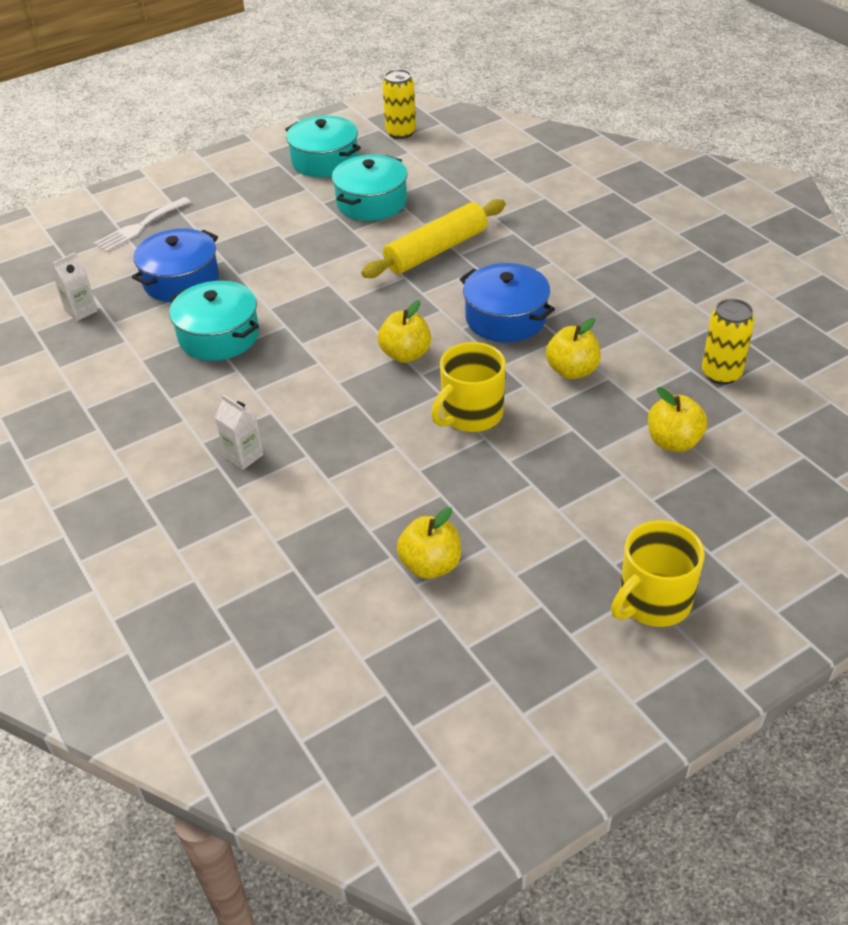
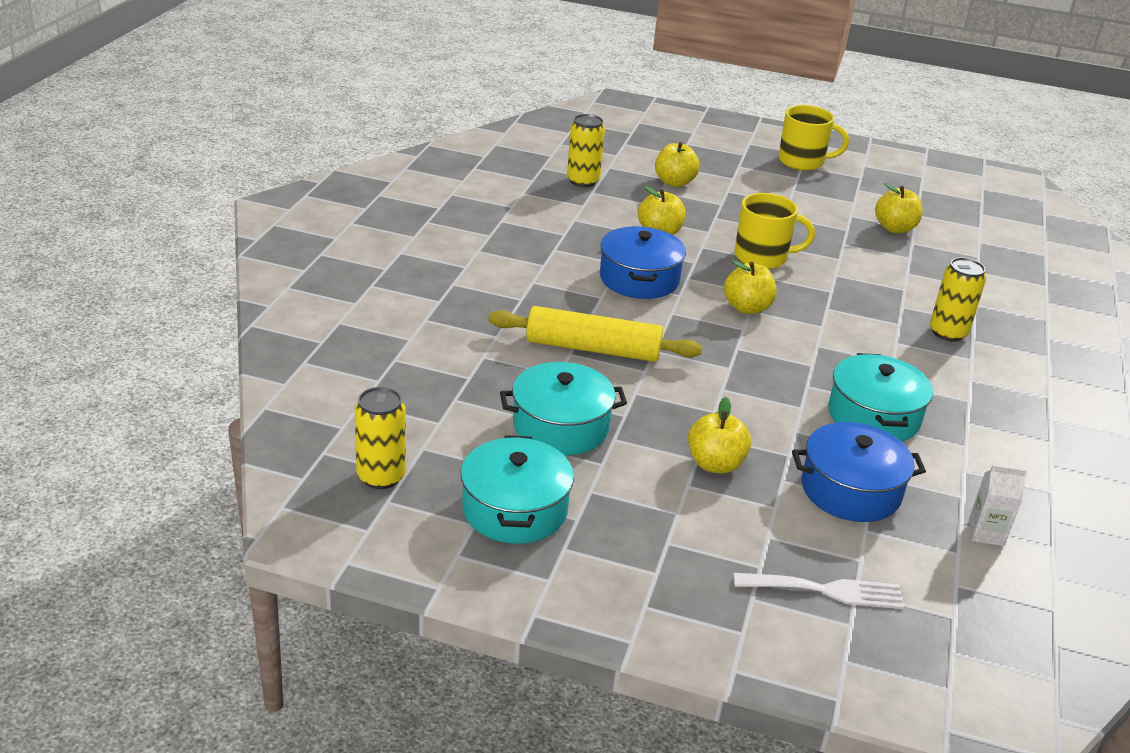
camera: 135 degrees left, 10 degrees down
(244, 456) = (948, 333): white carton -> yellow can
(269, 241) = (715, 464): none -> yellow apple

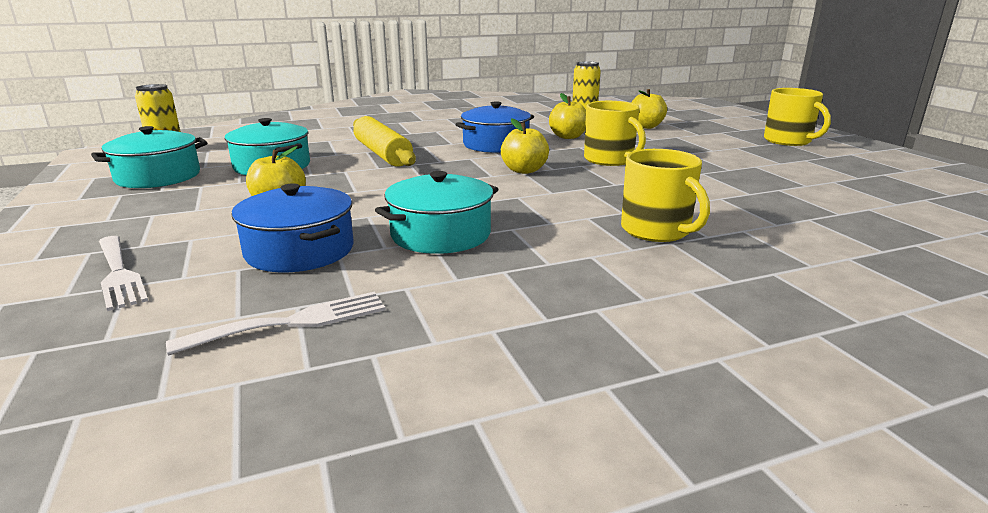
camera: 55 degrees right, 10 degrees down
(894, 228) = (782, 180): yellow apple -> none
(948, 333) = (656, 231): yellow can -> yellow mug
(986, 533) = (293, 322): white carton -> white fork

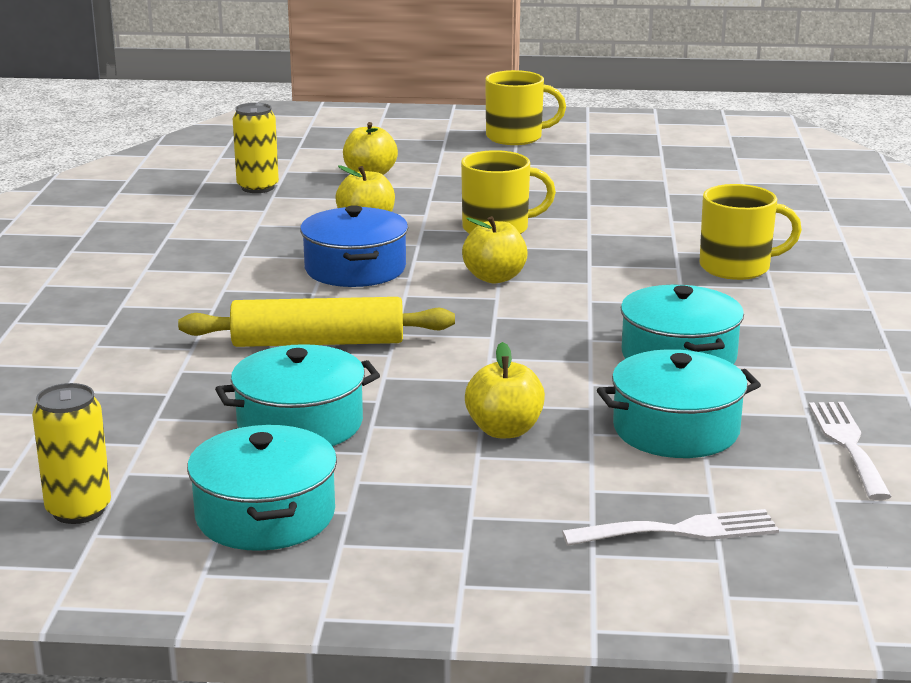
camera: 65 degrees left, 0 degrees up
(300, 250) = (676, 429): blue pot -> turquoise pot

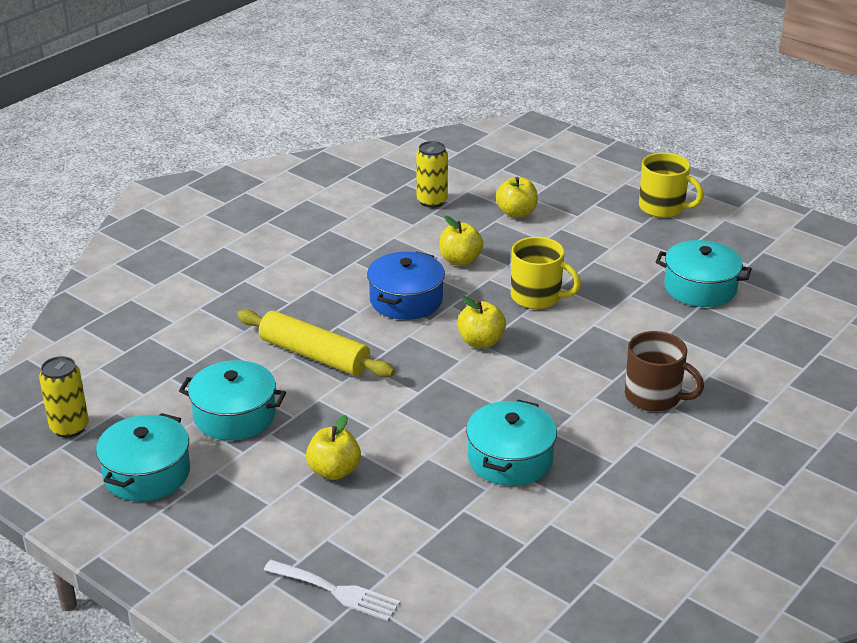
camera: 35 degrees right, 10 degrees up
(676, 429) = (431, 516): turquoise pot -> turquoise pot (700, 288)
(737, 267) = (654, 397): yellow mug -> brown mug
(848, 444) = (518, 578): white fork -> none

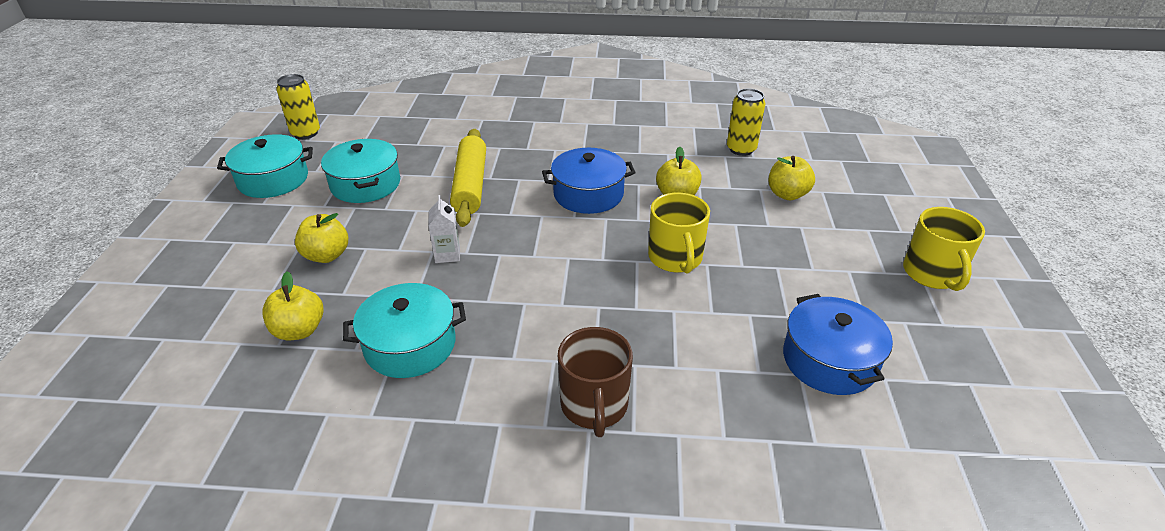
camera: 55 degrees right, 5 degrees up
(337, 591) = (167, 322): white fork -> none
(410, 403) = (447, 254): none -> white carton
(481, 342) = (571, 255): yellow apple -> yellow apple (299, 330)
(700, 288) = (829, 360): turquoise pot -> blue pot

